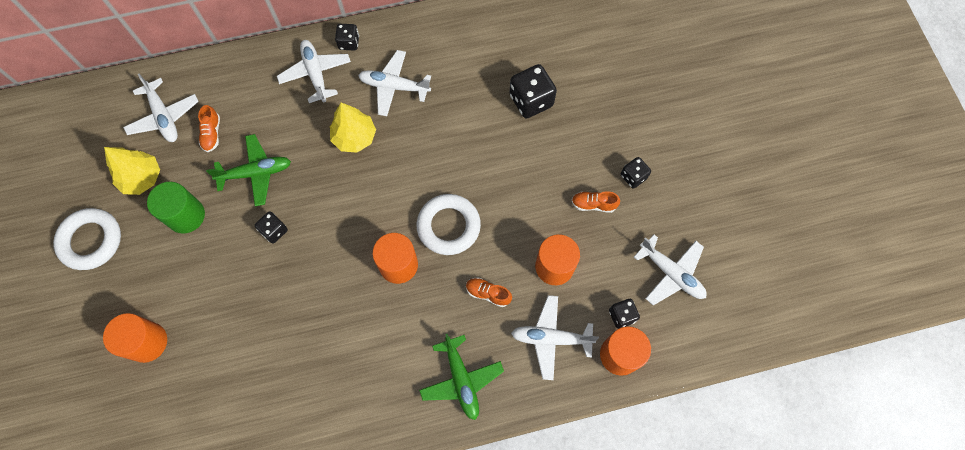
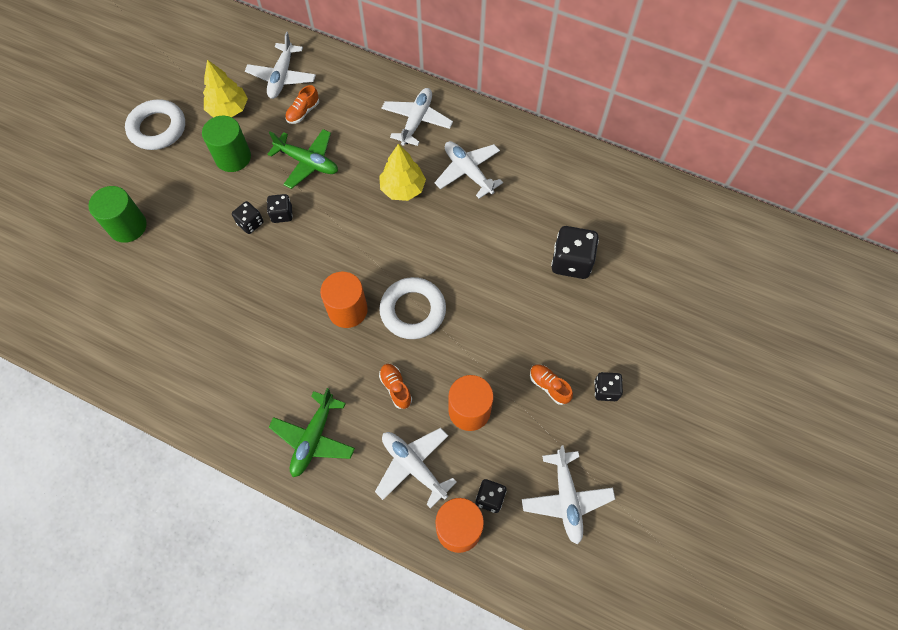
camera: 40 degrees right, 5 degrees down
(147, 342) = (128, 226): orange cylinder -> green cylinder
(349, 43) = (463, 115): black dice -> black dice (250, 223)

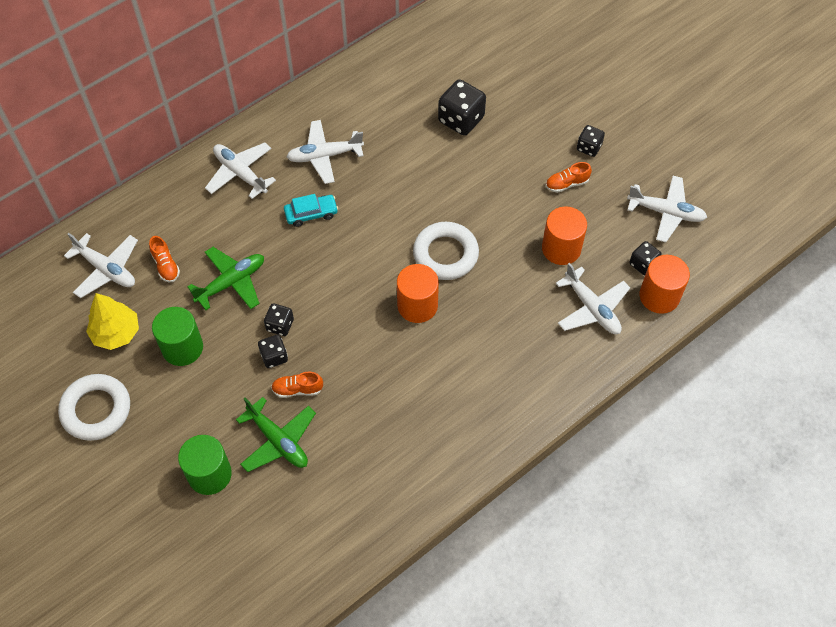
camera: 65 degrees left, 5 degrees down
(313, 438) = (531, 376): green plane -> green plane (278, 441)
(396, 388) = (514, 295): orange shoe -> orange shoe (297, 389)
(403, 188) = (311, 214): yellow tree -> turquoise car
(413, 466) = (592, 308): white plane -> white plane turned 105 degrees counterclockwise

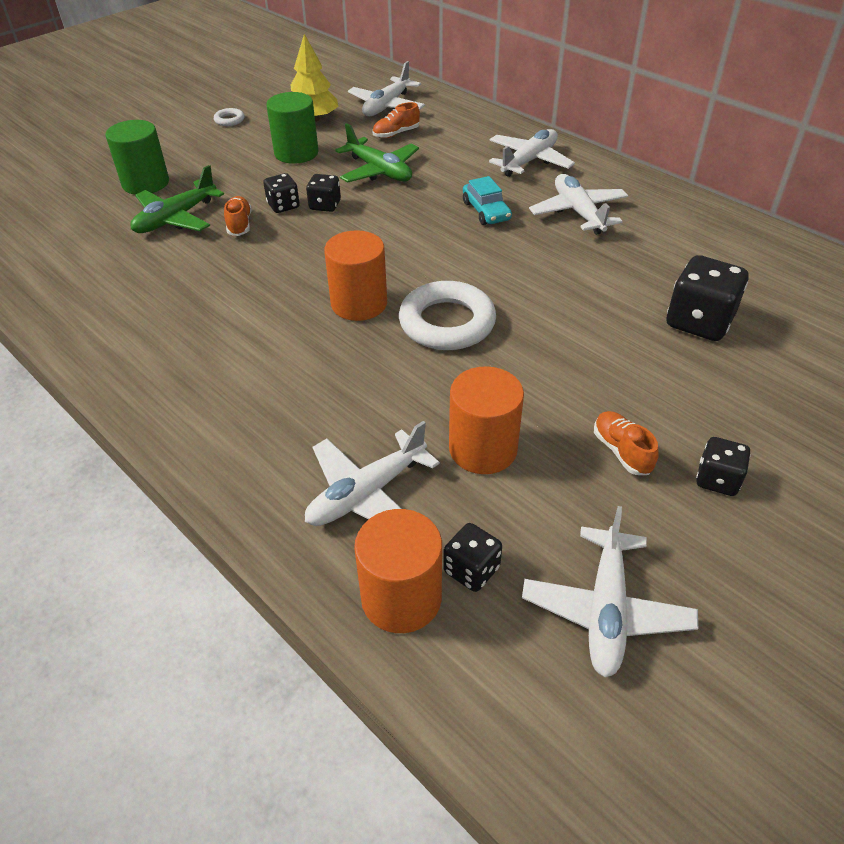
camera: 85 degrees right, 15 degrees down
(96, 410) = (229, 120): white ring -> white ring, size x0.44

